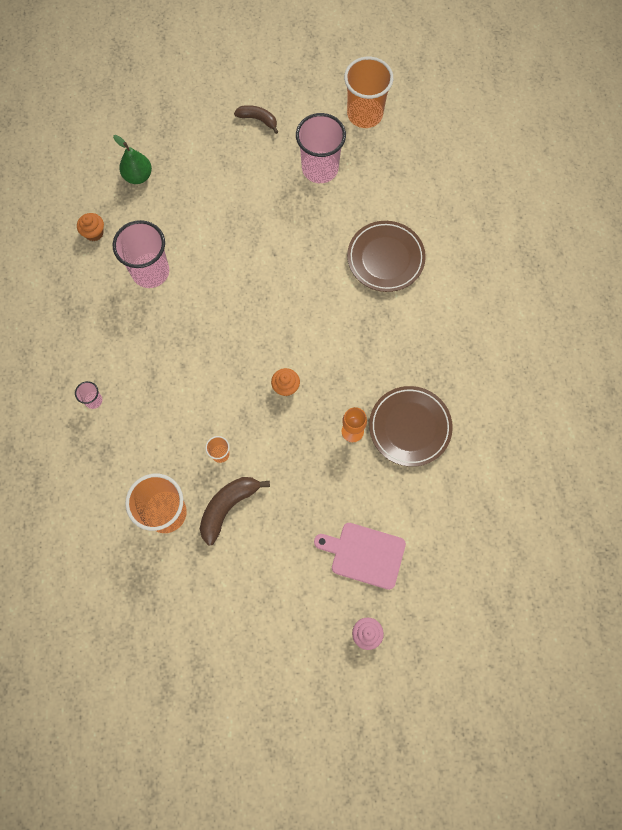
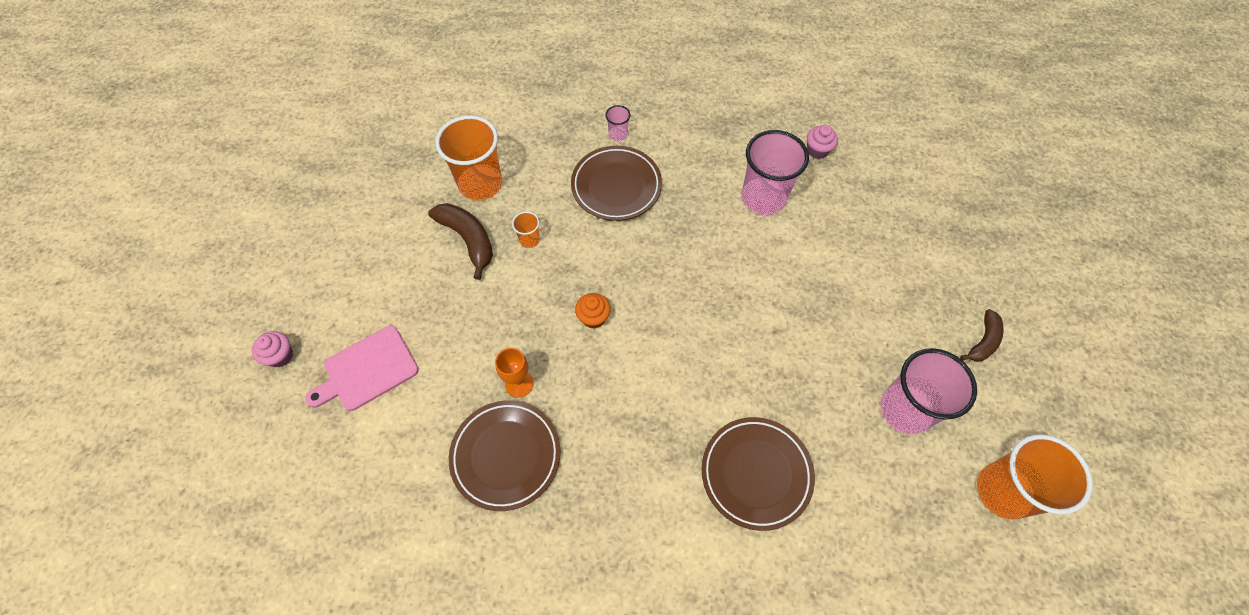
camera: 100 degrees right, 10 degrees down
(94, 233) = (817, 150): orange cupcake -> pink cupcake
(138, 176) = (892, 198): green pear -> none
(153, 391) = (616, 186): none -> brown plate
(364, 554) = (367, 370): pink cutting board -> pink cutting board turned 150 degrees counterclockwise

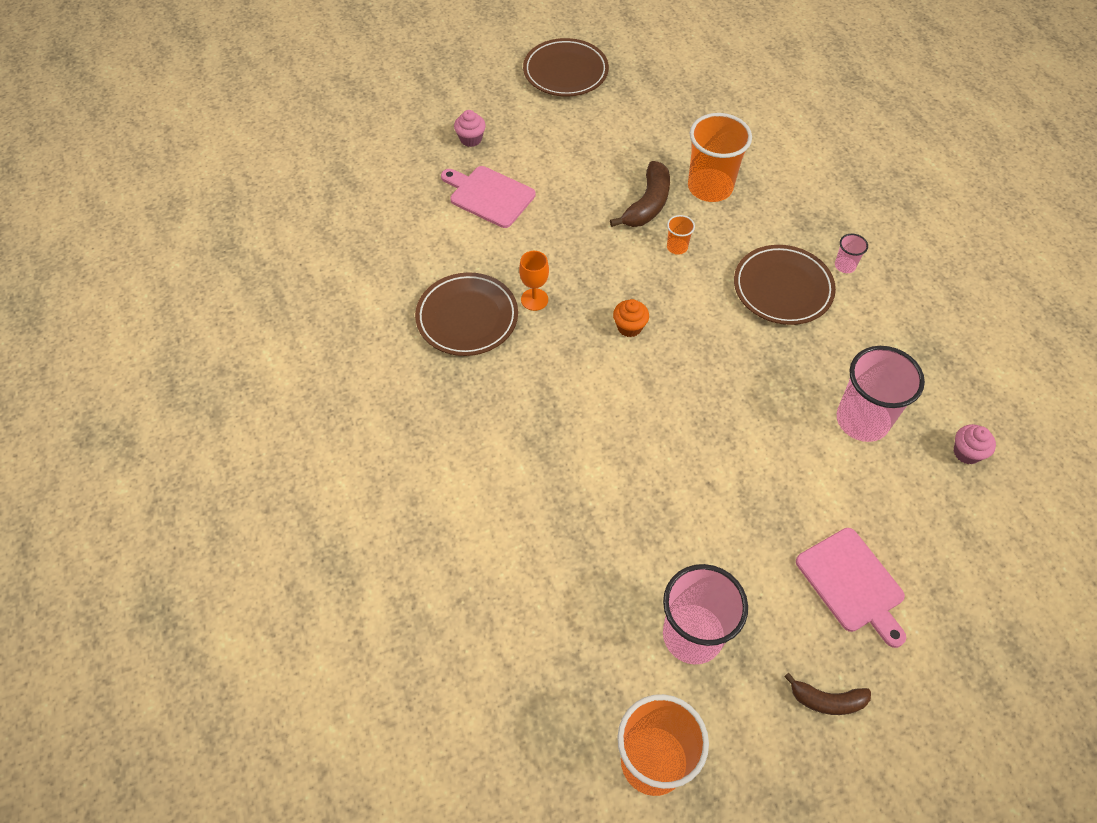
camera: 65 degrees right, 5 degrees down
(756, 474) = (549, 515): brown plate -> brown plate (565, 72)
(896, 277) = (852, 583): none -> pink cutting board

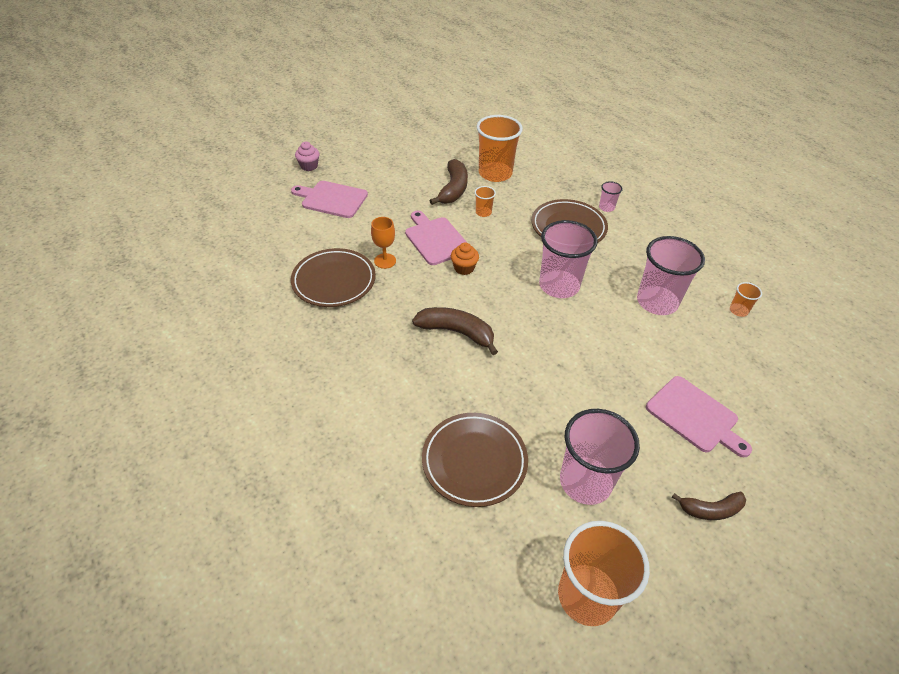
camera: 15 degrees left, 10 degrees down
(565, 72) = (370, 119): brown plate -> brown plate (474, 461)
(596, 416) = (456, 332): none -> brown banana
(605, 278) = (436, 239): none -> pink cutting board
(742, 373) = (559, 285): none -> pink cup
(966, 452) = (738, 310): pink cupcake -> orange cup

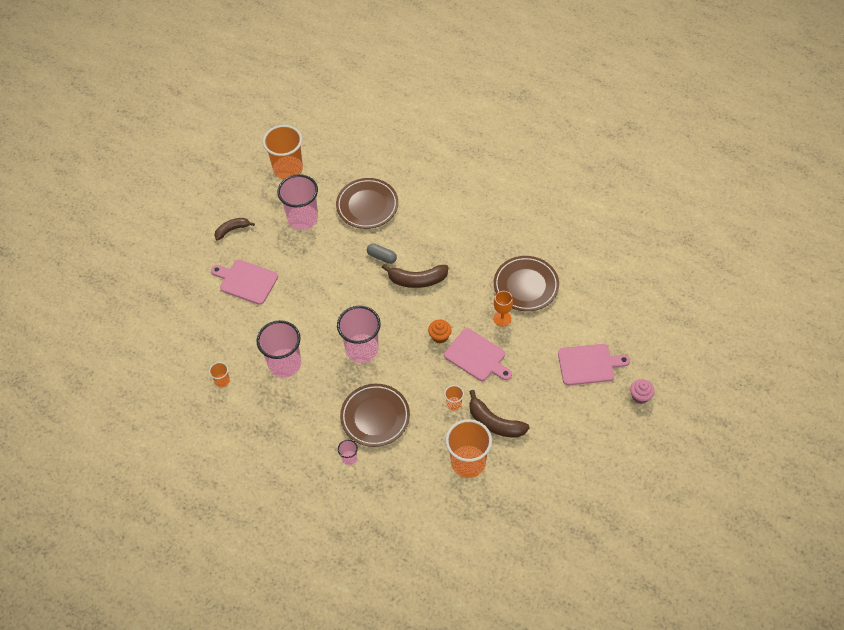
camera: 160 degrees right, 10 degrees up
(453, 189) = (494, 422): brown banana -> brown banana turned 45 degrees counterclockwise
(488, 377) = (382, 257): none -> grey capsule

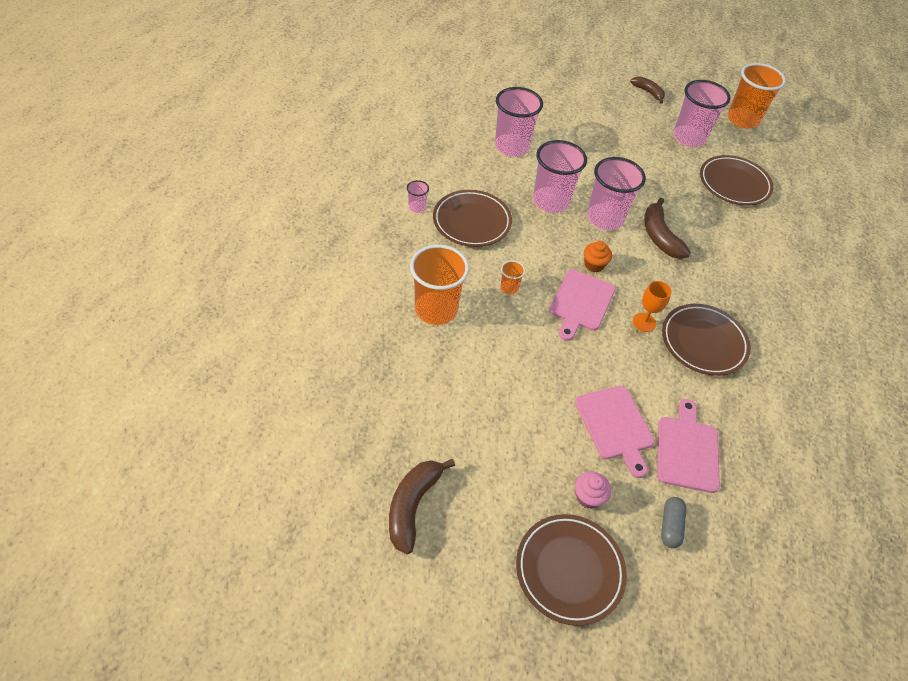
camera: 70 degrees right, 5 degrees down
(222, 381) = (478, 108): orange cup -> none
(246, 281) = (595, 109): pink cutting board -> pink cutting board (687, 450)
(382, 257) = (674, 203): grey capsule -> grey capsule (670, 526)
(389, 313) = (605, 218): none -> pink cup
(494, 422) = (496, 330): brown banana -> brown banana (413, 506)
(688, 421) = (569, 570): none -> brown plate

